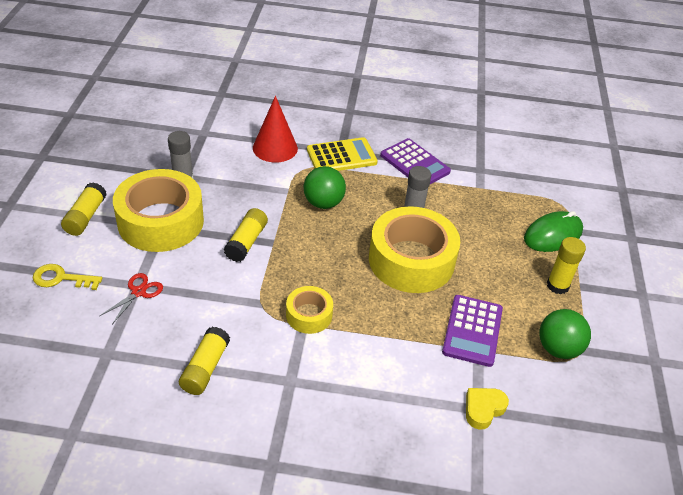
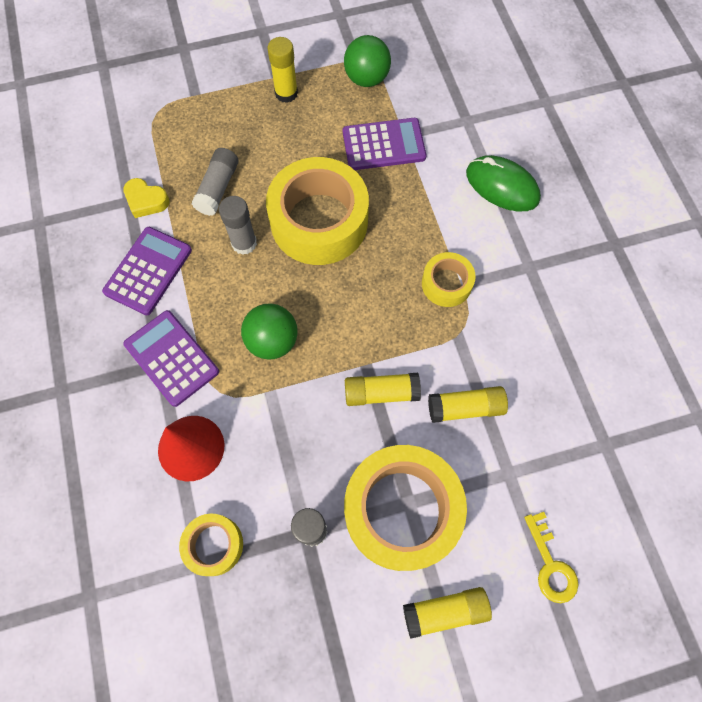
camera: 110 degrees left, 25 degrees up
(139, 292) = (517, 464): red scissors -> none
(205, 368) = (563, 343): yellow glue stick -> yellow glue stick (465, 408)
(209, 140) = (214, 545): none -> yellow tape
(341, 156) = (171, 358): yellow calculator -> purple calculator
(471, 215) = (218, 188): none -> grey glue stick
(483, 409) = (465, 116): yellow heart -> yellow heart (146, 201)
(553, 235) = (212, 110): green mouse -> green mouse (502, 186)

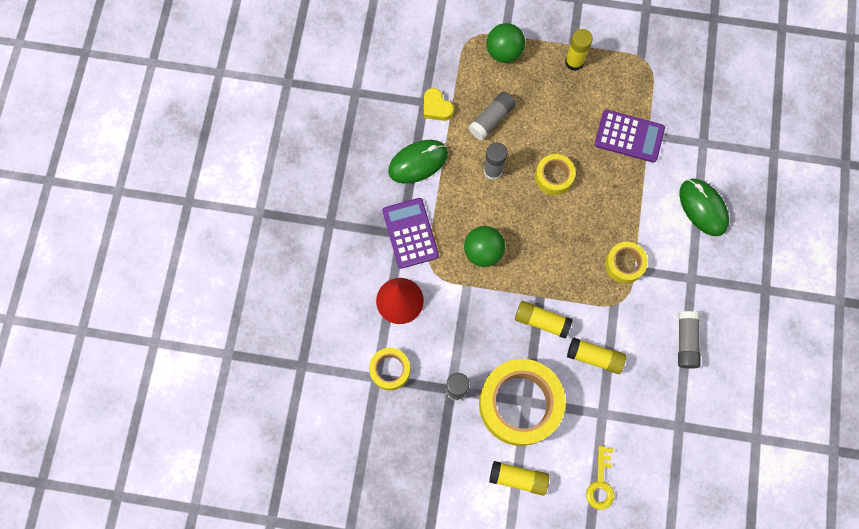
camera: 25 degrees right, 5 degrees up
(148, 271) = (418, 162): purple calculator -> green mouse
(319, 221) = (554, 177): yellow tape -> yellow tape, size x0.50
(366, 79) = (641, 75): green ball -> green ball (504, 52)
(561, 340) = (686, 341): none -> grey glue stick

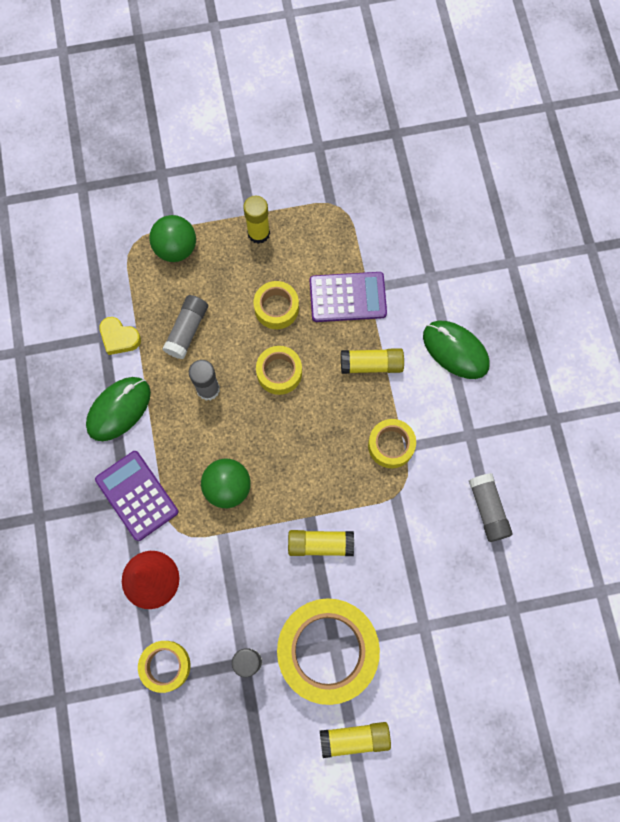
camera: 20 degrees left, 0 degrees up
(568, 126) = (276, 308): none -> yellow tape
(594, 357) = (393, 564): yellow glue stick -> yellow glue stick (371, 364)
(600, 483) = (448, 708): yellow key -> none

